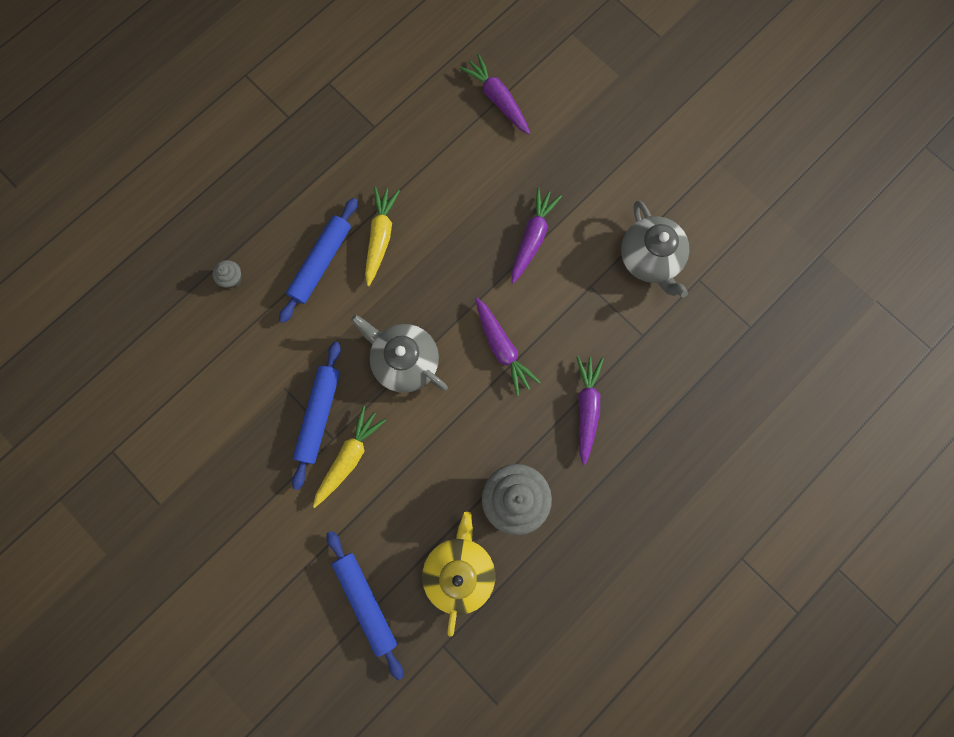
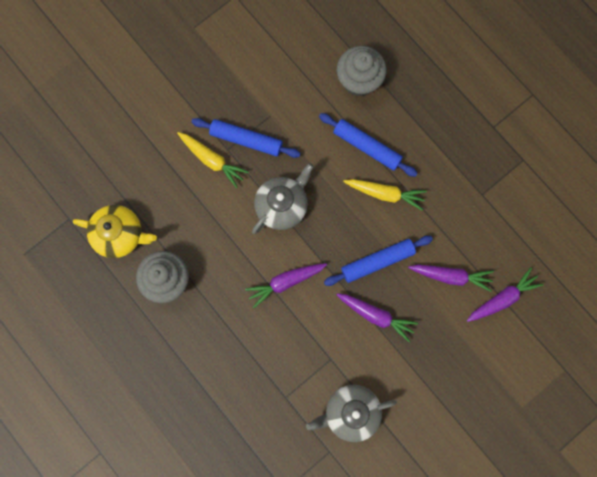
camera: 95 degrees right, 0 degrees up
(232, 278) = (359, 81): grey cupcake -> grey cupcake, size x2.27
(366, 602) = (107, 166): blue rolling pin -> blue rolling pin (377, 262)
(586, 408) = (230, 344): purple carrot -> purple carrot (451, 276)

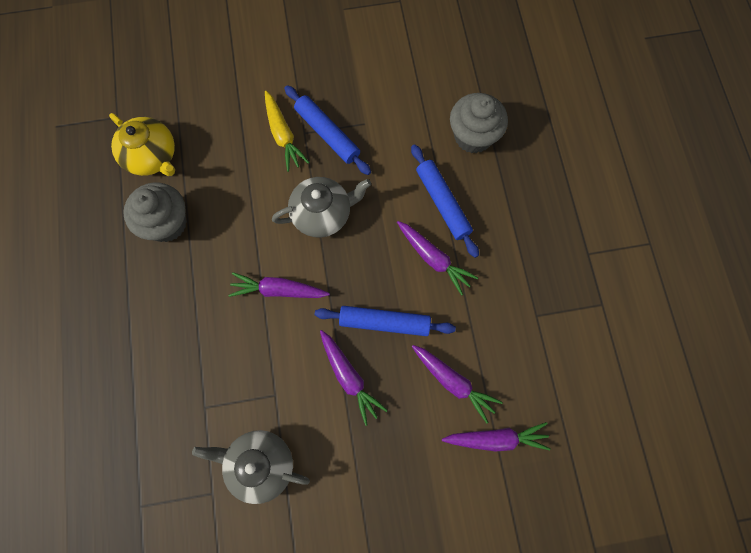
camera: 30 degrees right, 5 degrees down
(385, 194) = (433, 259): yellow carrot -> purple carrot

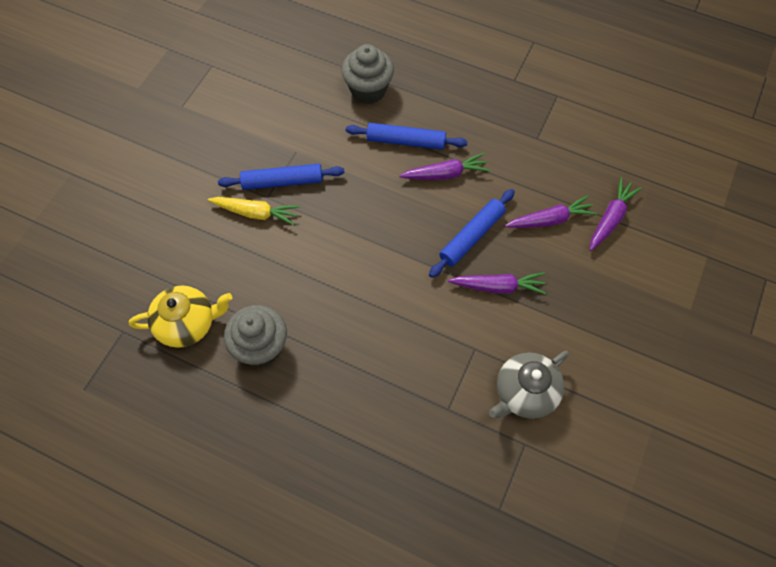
camera: 55 degrees left, 10 degrees down
(278, 290) = (389, 295): purple carrot -> none
(322, 214) = (349, 225): grey teapot -> none

